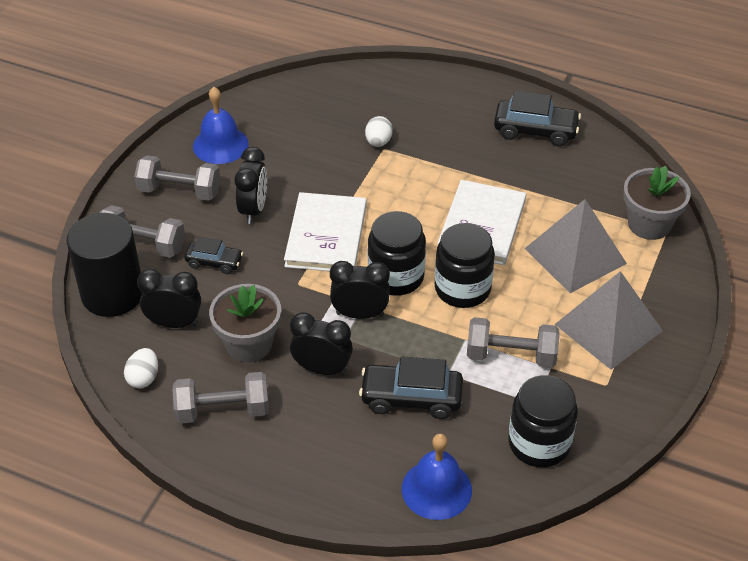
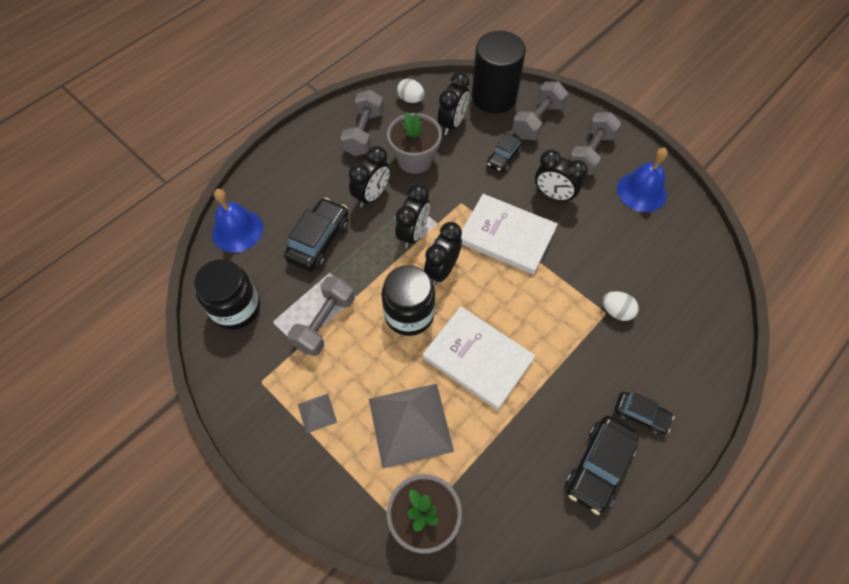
camera: 110 degrees right, 15 degrees up
(396, 277) = (442, 270): black jar -> black clock
(474, 114) = (640, 415): none -> black car
(608, 327) = (317, 413): grey pyramid -> grey pyramid, size x0.45

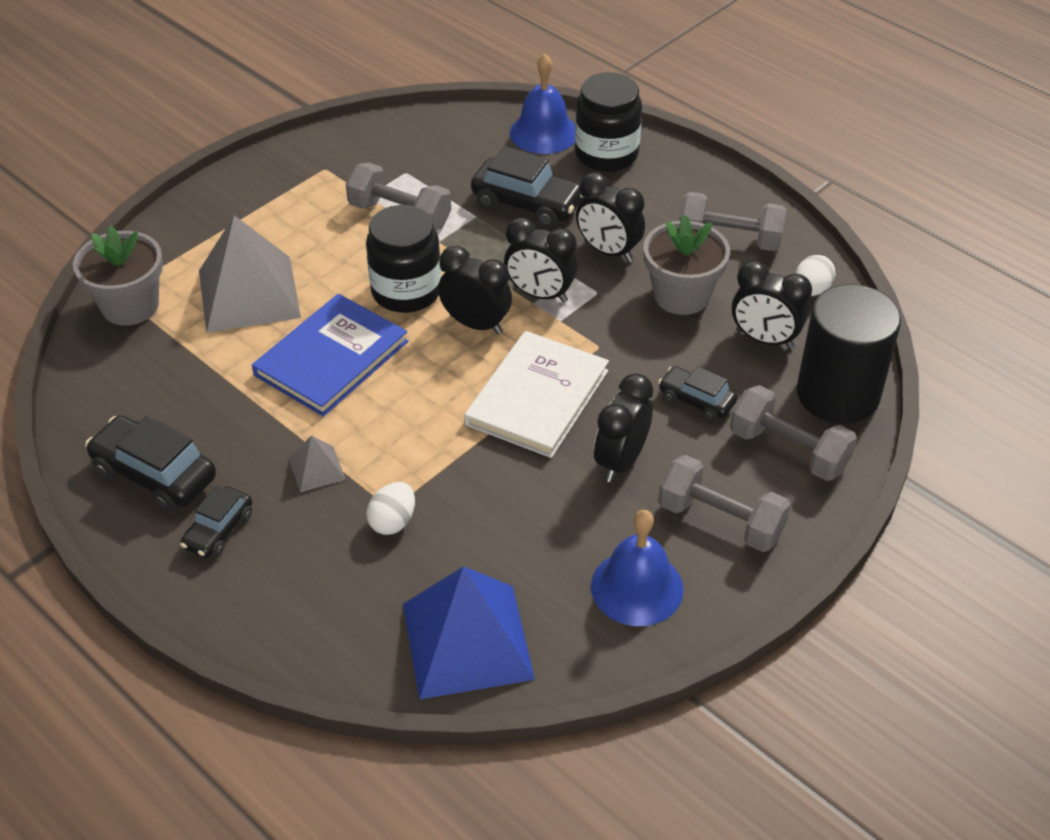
camera: 90 degrees right, 15 degrees down
(236, 308) = (426, 141): black jar -> black jar (606, 154)
(317, 413) = (278, 215): grey pyramid -> grey pyramid (317, 469)
(477, 359) = (331, 358): white book -> blue book
(693, 269) = (467, 641): none -> blue pyramid

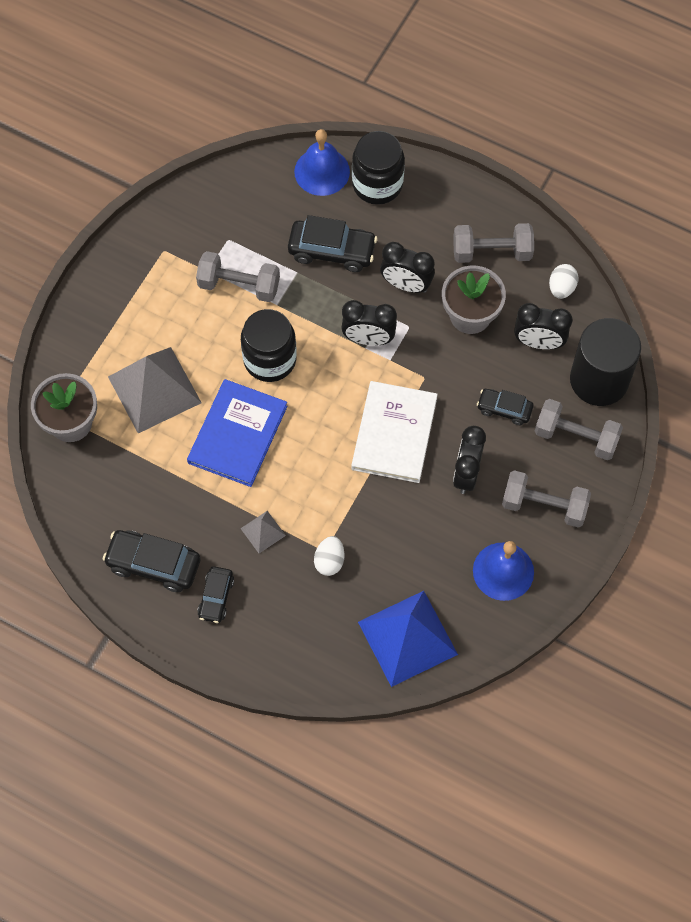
camera: 15 degrees left, 20 degrees up
(476, 324) = (330, 378): black clock -> none

